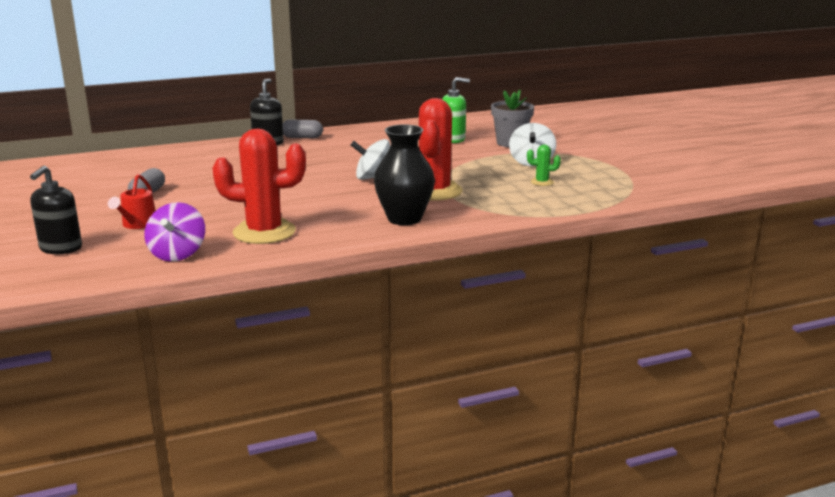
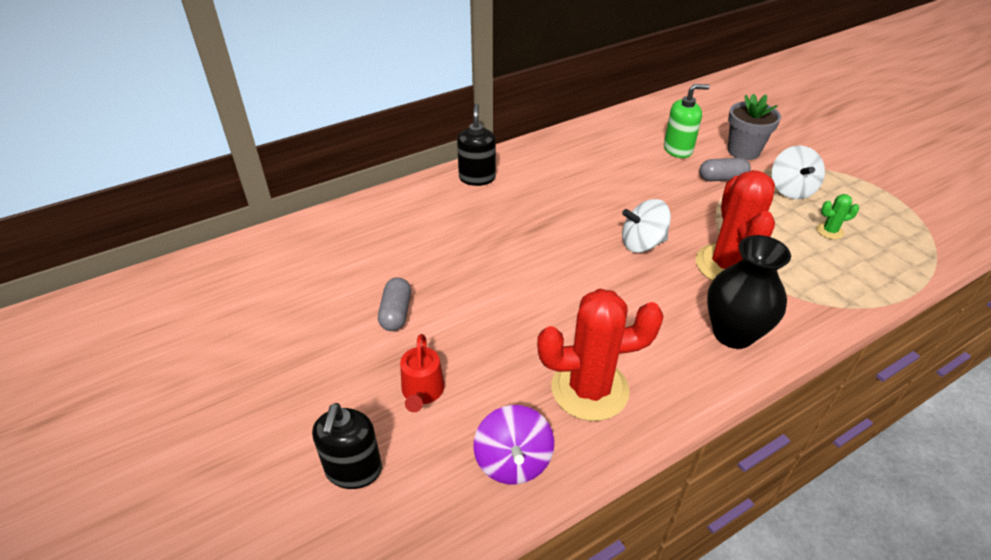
camera: 10 degrees left, 20 degrees up
(302, 137) = (509, 162): grey capsule -> grey capsule (722, 178)

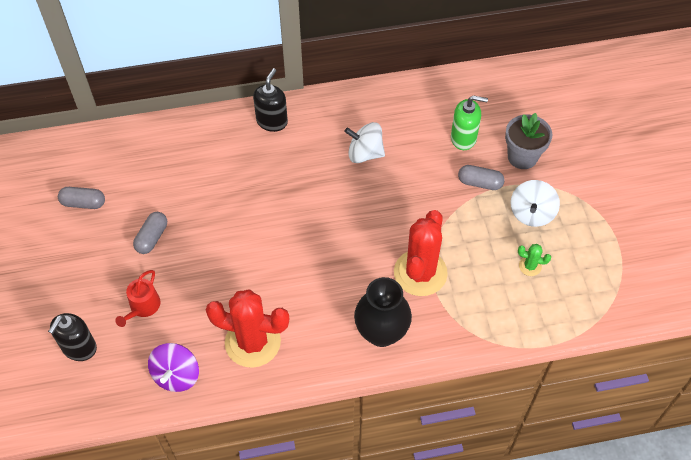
camera: 20 degrees right, 15 degrees up
(289, 300) = (83, 203): none -> grey capsule
(642, 243) = (366, 231): white spinning top -> white spinning top (365, 153)

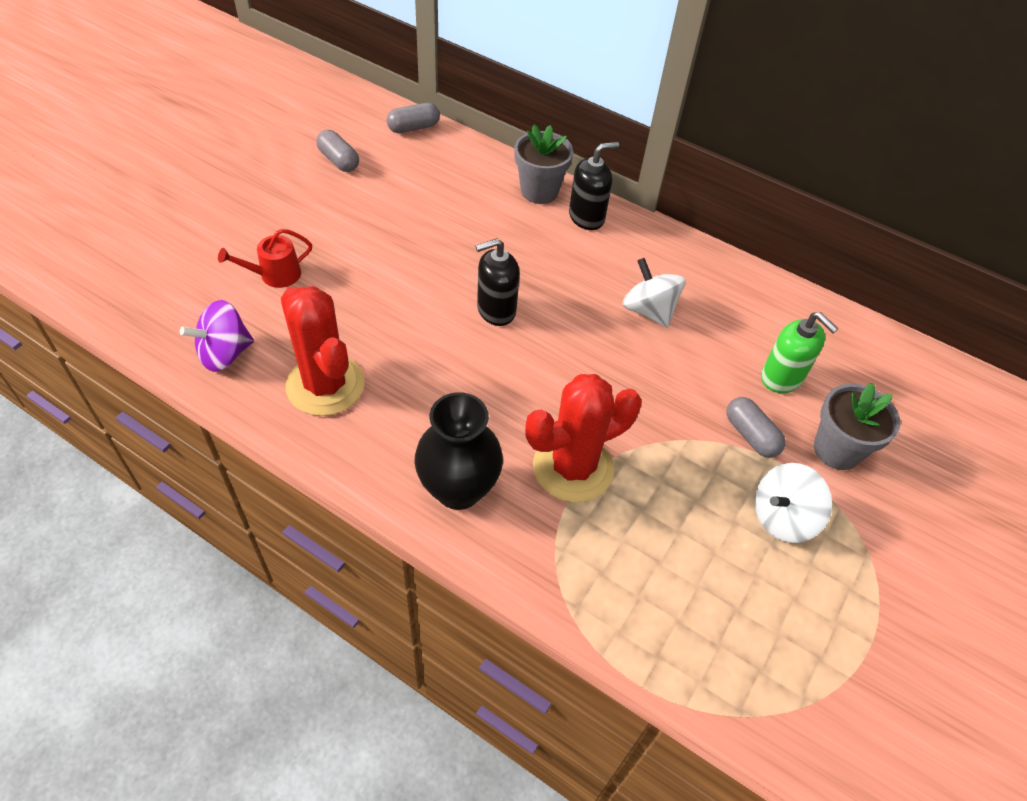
camera: 40 degrees right, 5 degrees down
(79, 348) = (184, 263): black soap dispenser -> black soap dispenser (496, 310)
(152, 238) = (357, 228): grey capsule -> grey capsule (413, 128)
(227, 126) = (539, 191): none -> grey flower pot
(530, 266) = (714, 572): green cactus -> none

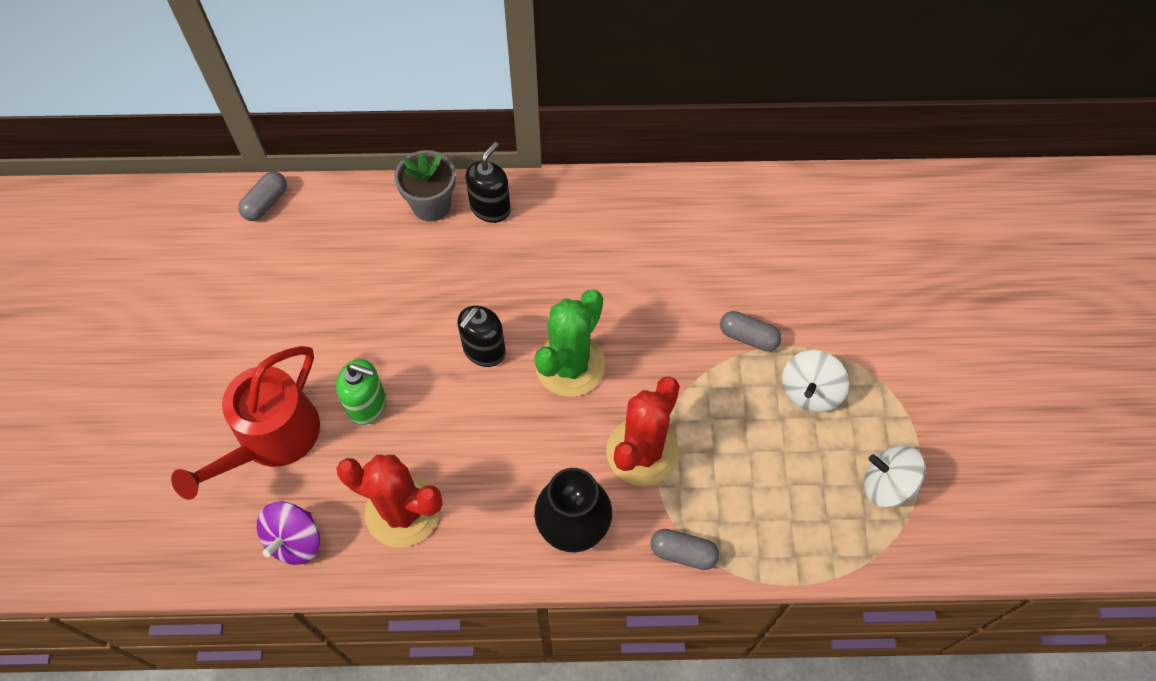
camera: 30 degrees left, 10 degrees up
(275, 275) = (272, 438): red watering can -> red watering can, size x2.01
(339, 160) = (227, 283): grey capsule -> grey capsule (683, 553)
(561, 362) = (570, 365): none -> green cactus
(649, 310) = (603, 271): white spinning top -> white spinning top (887, 485)
(782, 378) = (739, 270): green soap dispenser -> green soap dispenser (367, 405)
(837, 450) = (813, 309): grey flower pot -> none

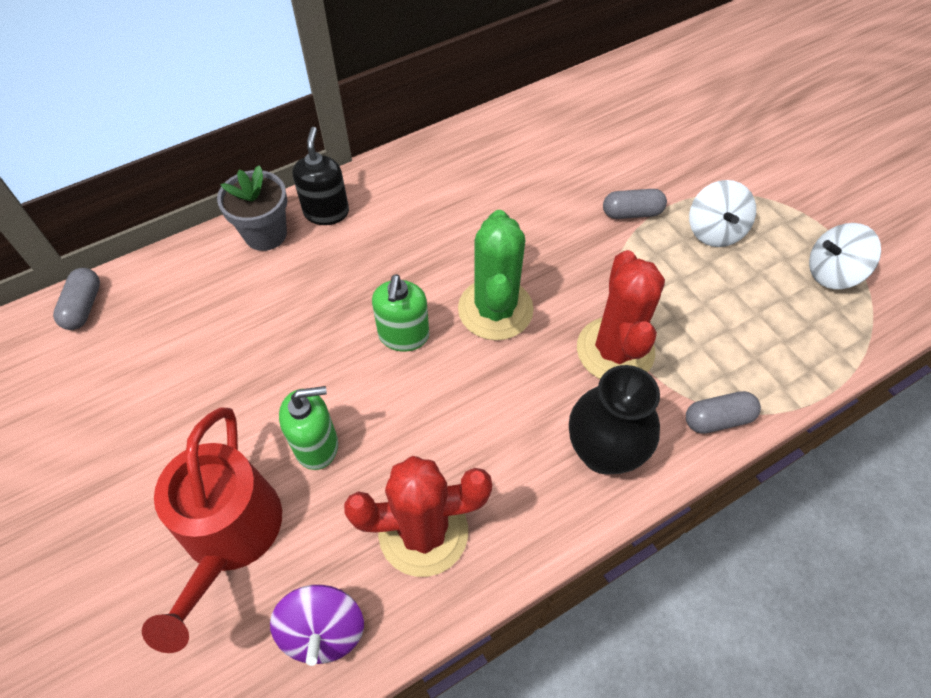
camera: 30 degrees left, 5 degrees down
(484, 350) = (403, 336): black soap dispenser -> green soap dispenser

